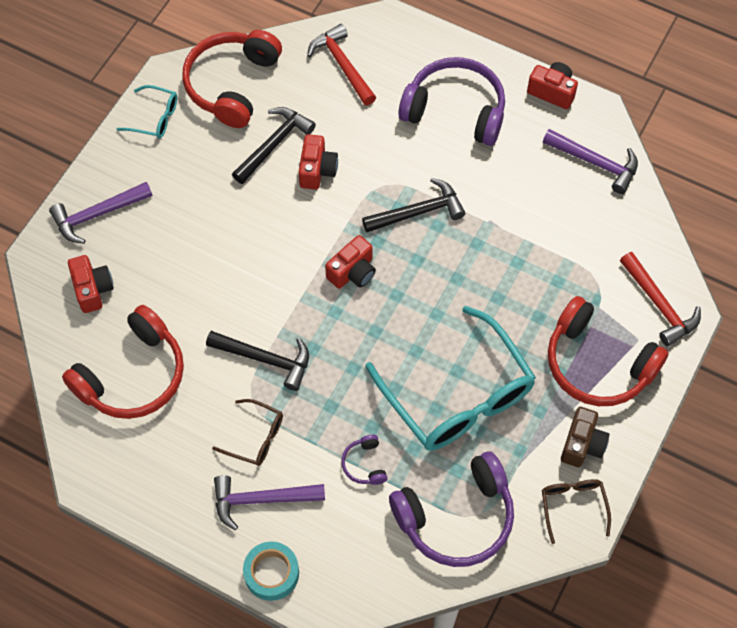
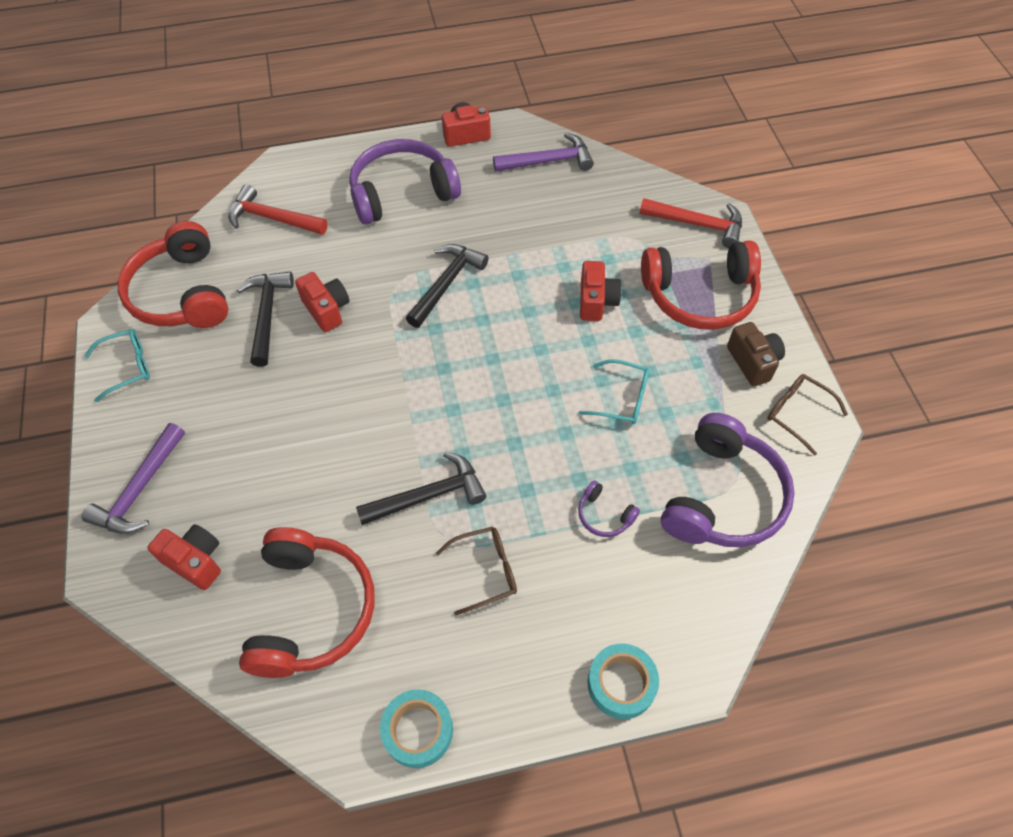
camera: 40 degrees left, 5 degrees down
(131, 497) = (418, 730): none -> turquoise tape
(261, 500) = (546, 623): purple hammer -> none
(352, 272) = (437, 367): red camera -> red camera (596, 301)
(458, 395) = (622, 398): turquoise glasses -> turquoise glasses, size x0.45

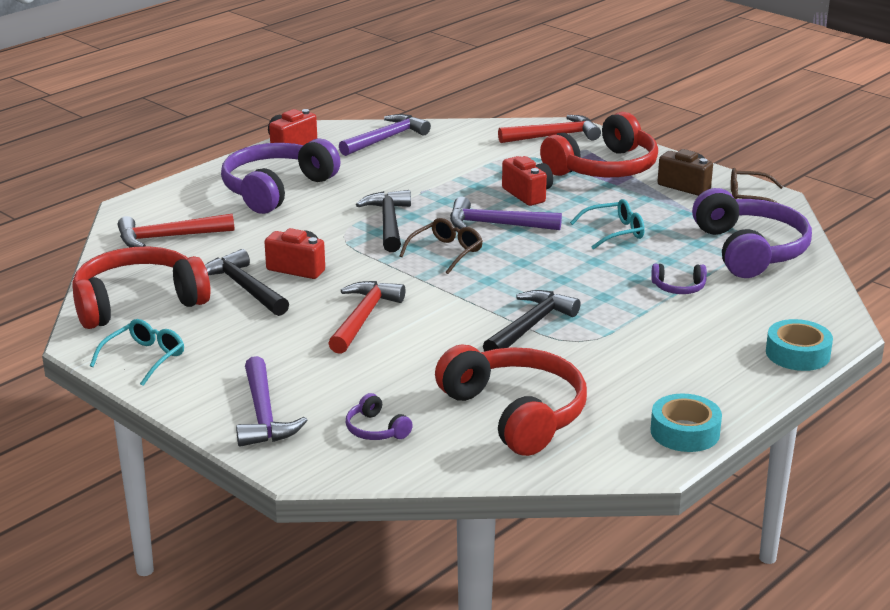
camera: 35 degrees left, 30 degrees down
(182, 293) = (138, 303): red headphones -> red headphones turned 120 degrees clockwise
(195, 561) = (376, 429): red camera -> purple headphones
(314, 405) = (363, 318): none -> red hammer
(485, 571) = (628, 344): brown glasses -> brown glasses (446, 252)
(530, 332) = (496, 224): none -> purple hammer

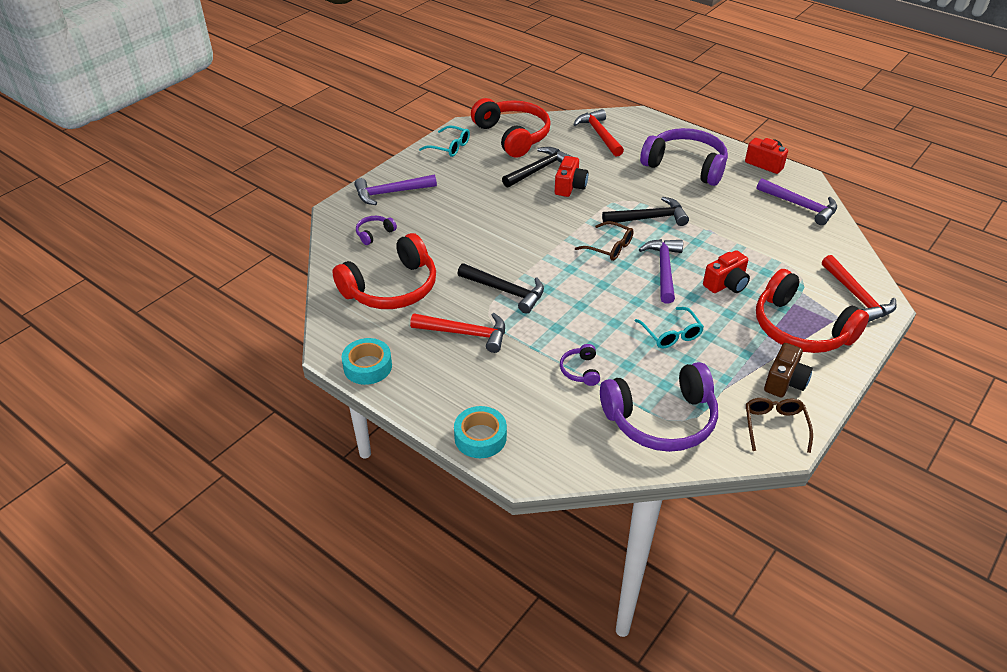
camera: 85 degrees right, 15 degrees up
(363, 318) = (507, 218): red hammer -> red hammer (465, 333)

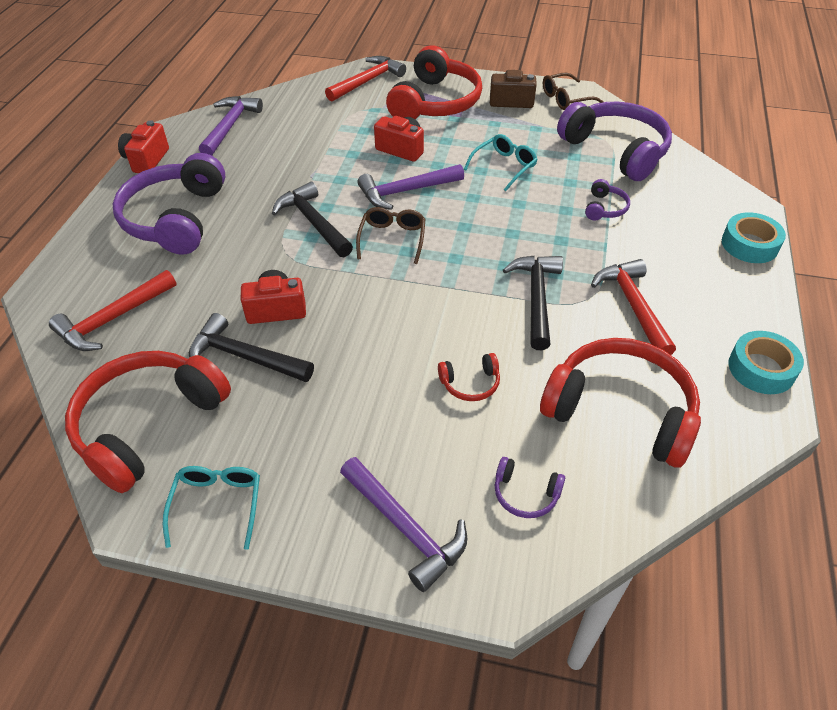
camera: 115 degrees left, 5 degrees up
(458, 239) = (470, 383): none -> red headphones
(580, 370) = (604, 208): purple headphones -> purple headphones turned 45 degrees counterclockwise

